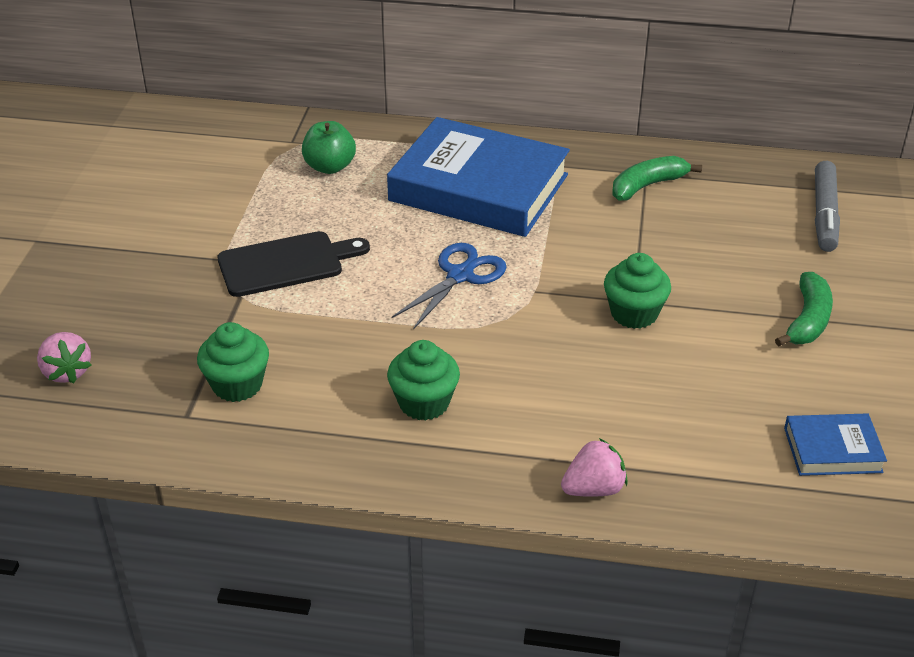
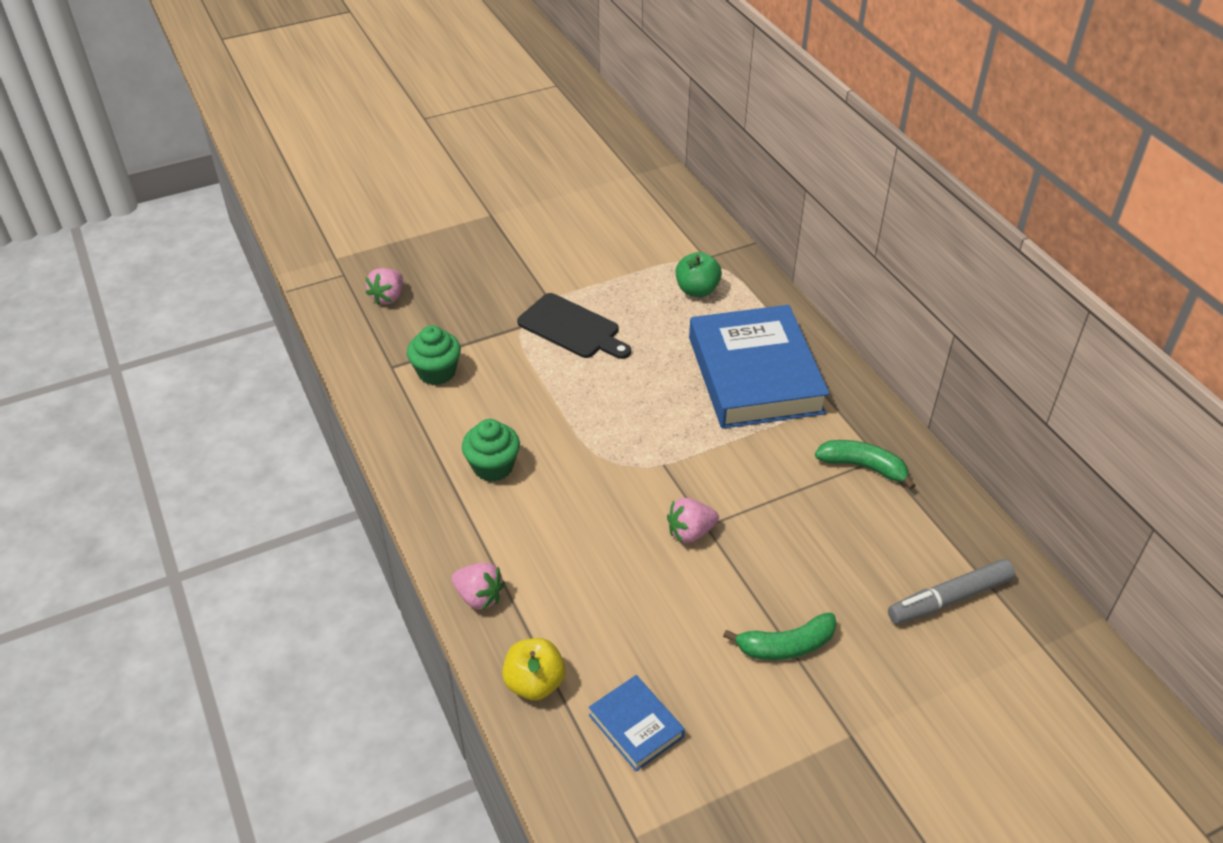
camera: 55 degrees right, 5 degrees up
(460, 275) = (642, 417): blue scissors -> none
(634, 313) = (690, 532): green cupcake -> pink strawberry
(735, 496) = (535, 683): none -> yellow apple

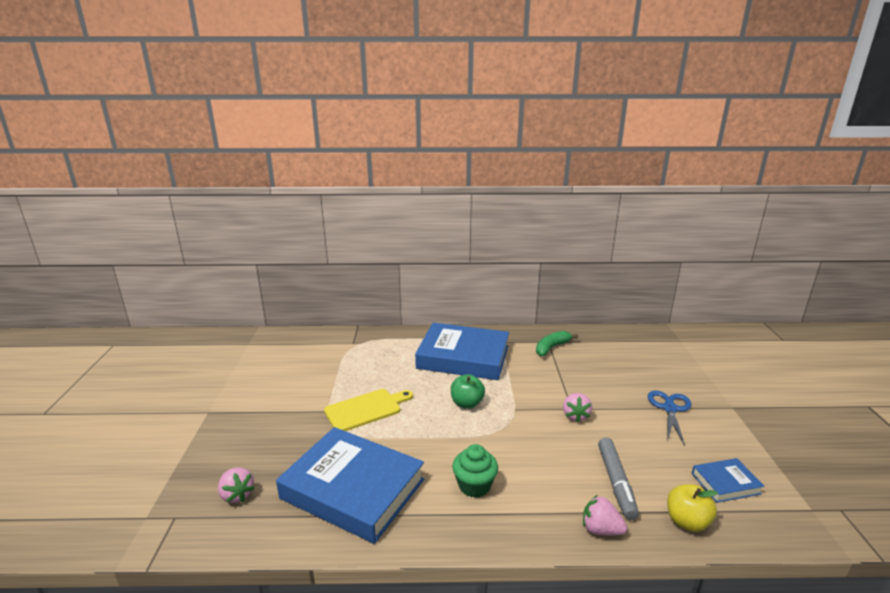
camera: 65 degrees left, 20 degrees down
(436, 372) = (353, 489): green cupcake -> blue book
(479, 597) = (600, 529): pink strawberry -> pink strawberry turned 120 degrees counterclockwise
(572, 328) = (366, 409): black cutting board -> yellow cutting board
(697, 290) = (378, 354): green apple -> green apple (467, 403)
(786, 646) = (670, 409): green banana -> blue scissors
(949, 599) = (648, 353): grey marker -> grey marker (616, 482)

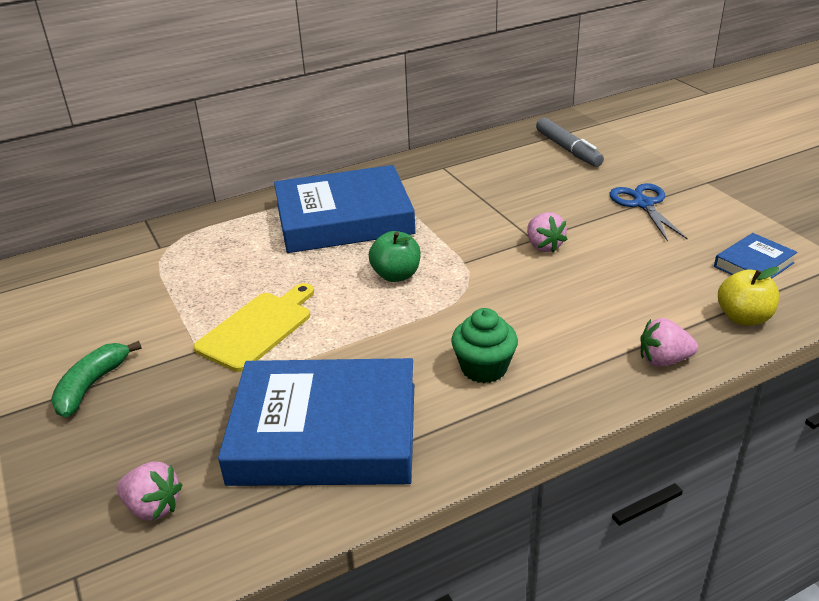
camera: 25 degrees left, 10 degrees up
(552, 348) = (453, 173): green banana -> green banana (91, 386)
(616, 482) = (643, 304): grey marker -> grey marker (568, 149)

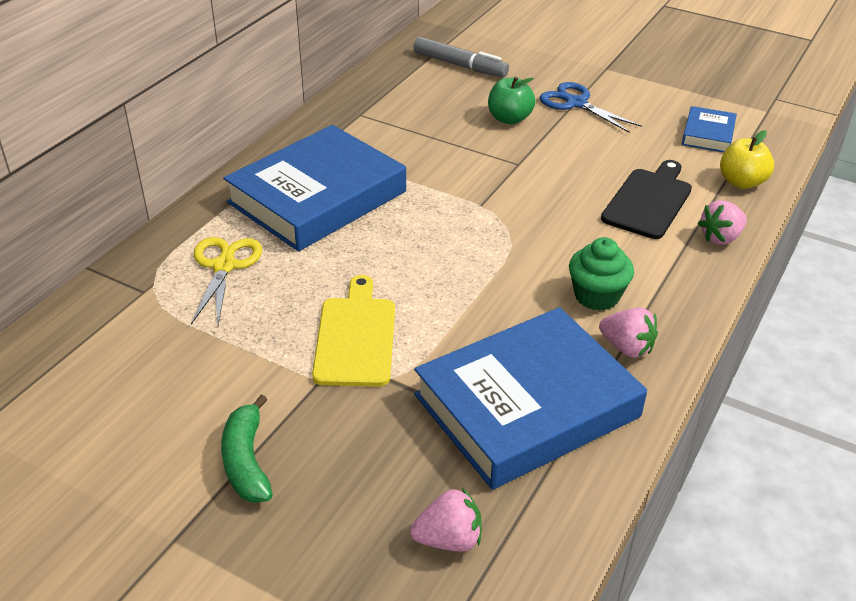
camera: 35 degrees left, 5 degrees up
(227, 247) = (224, 266): none -> yellow scissors
(396, 275) = (432, 238): green apple -> green apple (509, 119)
(543, 246) = (533, 168): pink strawberry -> pink strawberry (627, 347)
(623, 305) = (648, 201): none -> black cutting board

